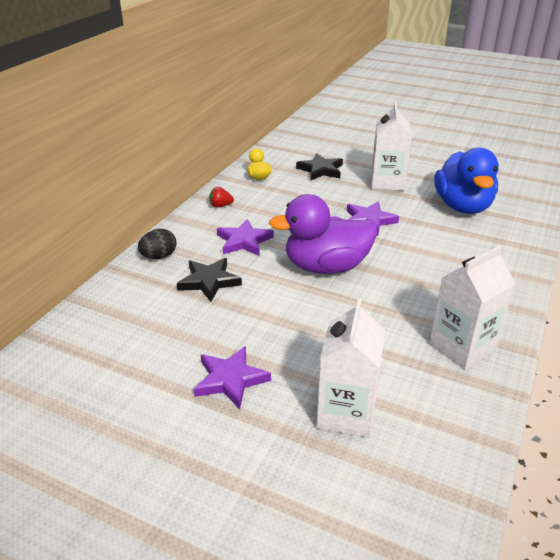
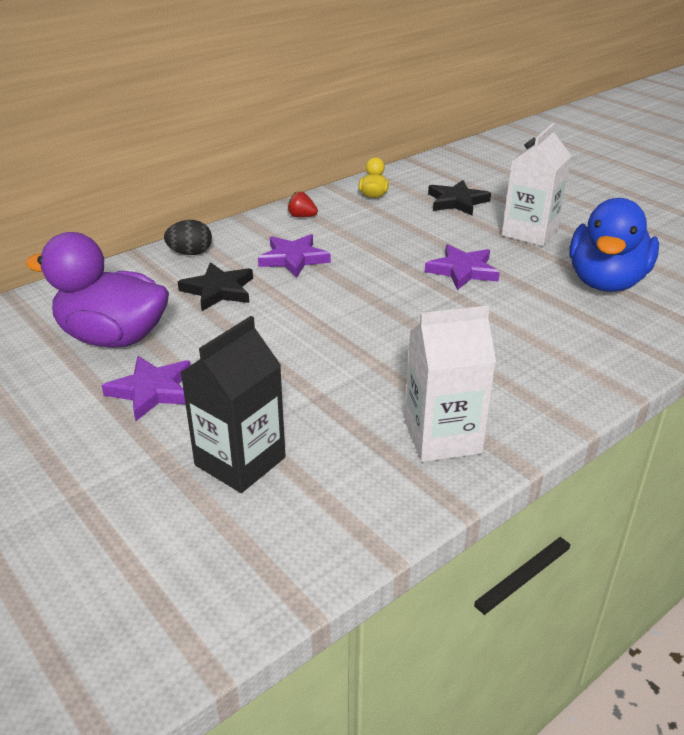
camera: 25 degrees right, 0 degrees up
(326, 267) = (361, 308): purple duck -> purple duck (113, 337)
(346, 413) = (240, 461): white carton -> black carton

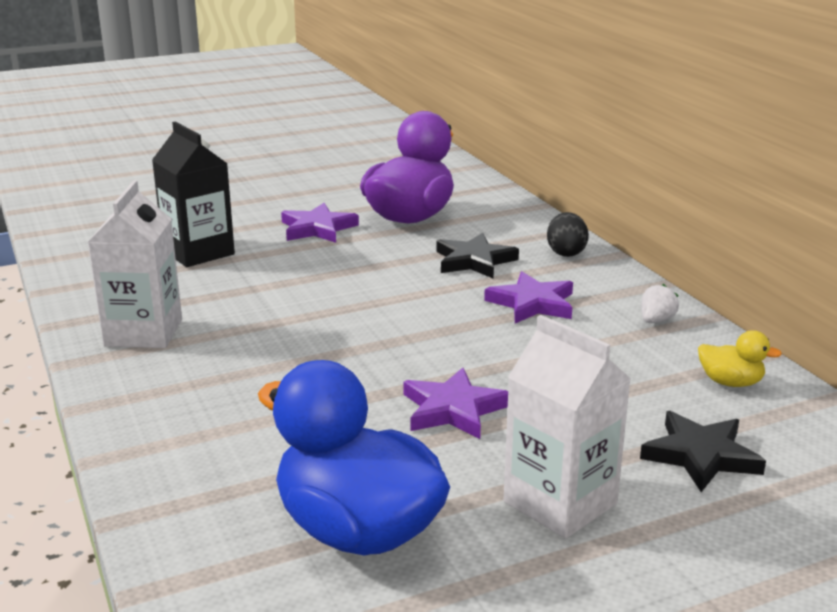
camera: 105 degrees right, 10 degrees down
(302, 216) = (656, 320): red strawberry -> white strawberry

